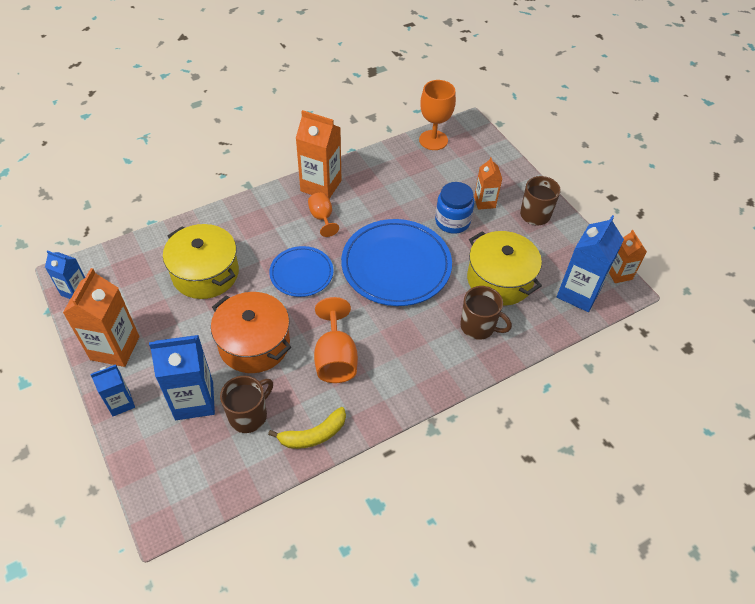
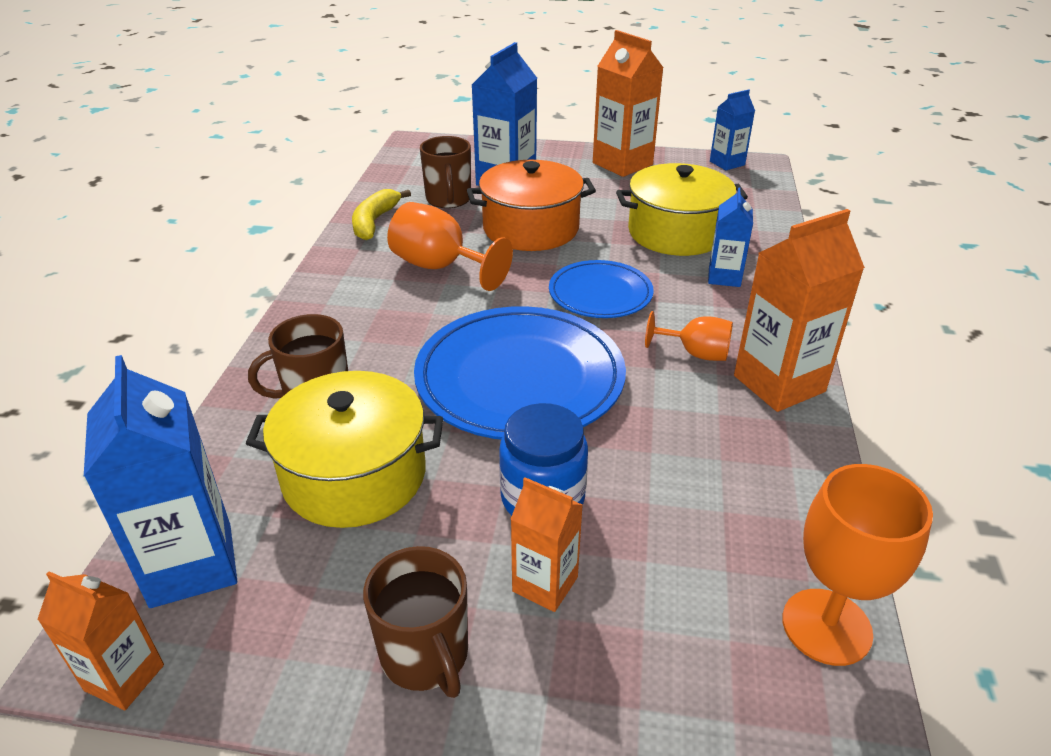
camera: 130 degrees right, 15 degrees down
(121, 403) = (552, 152): blue carton -> blue carton (724, 277)

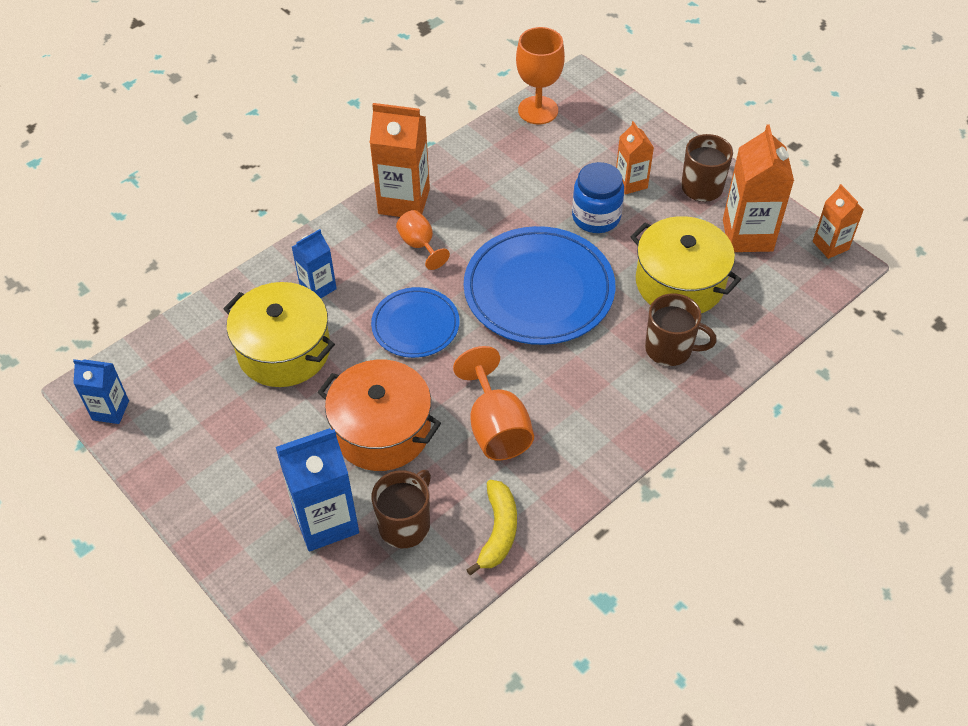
camera: 140 degrees left, 15 degrees up
(191, 564) = (785, 280): blue carton -> none
(374, 222) = (498, 531): yellow banana -> yellow banana turned 45 degrees counterclockwise
(622, 164) = (194, 475): orange carton -> orange carton (747, 235)

